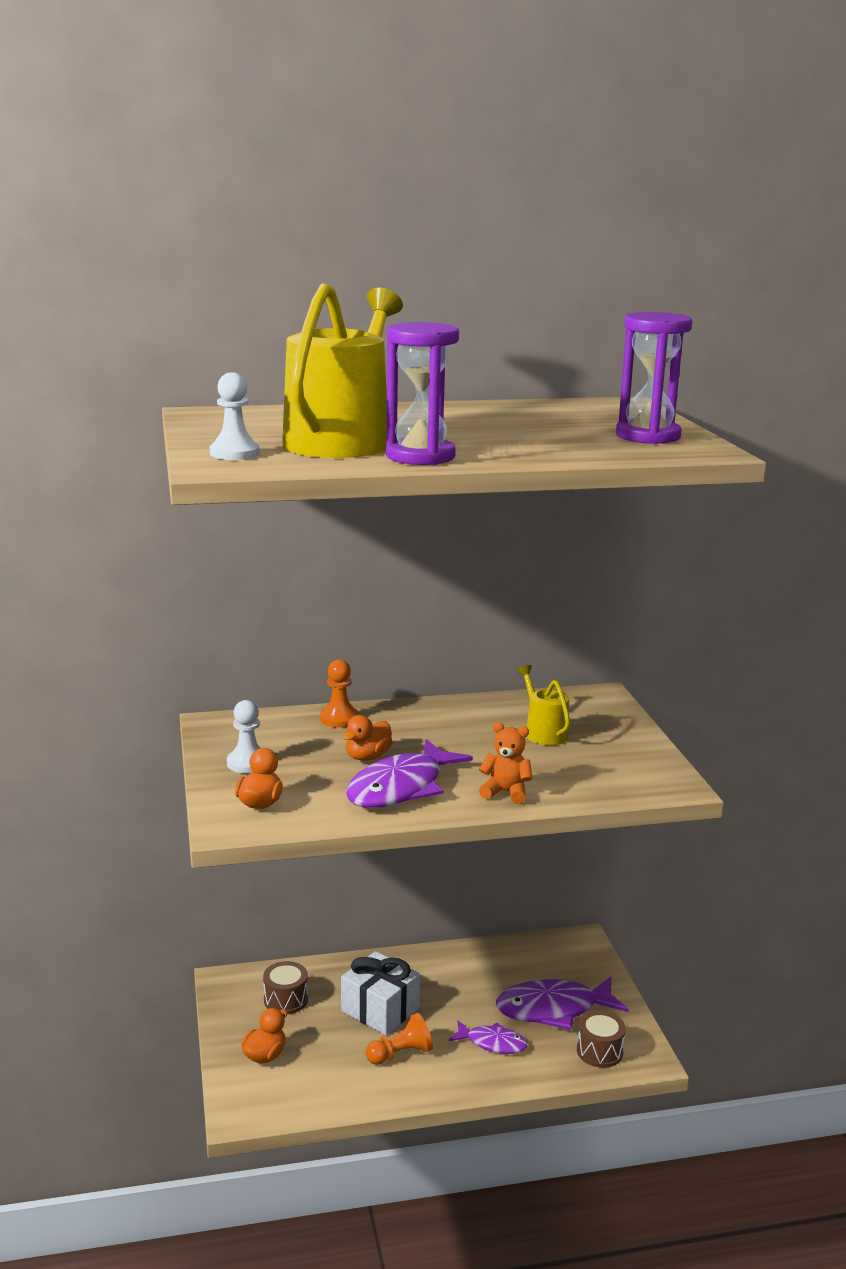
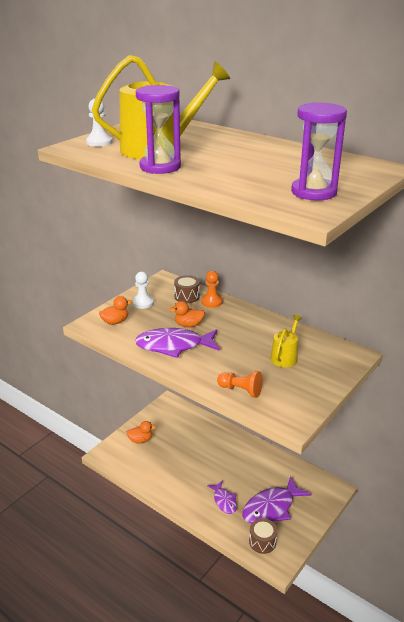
camera: 50 degrees right, 10 degrees up
(286, 1000) = (177, 424): brown drum -> brown drum (187, 296)
(380, 1009) = (203, 453): white gift -> none
(400, 1054) = (184, 476): orange pawn -> orange pawn (241, 390)
(506, 792) = (209, 374): orange teddy bear -> none
(553, 1009) = (271, 508): purple fish -> purple fish turned 75 degrees counterclockwise

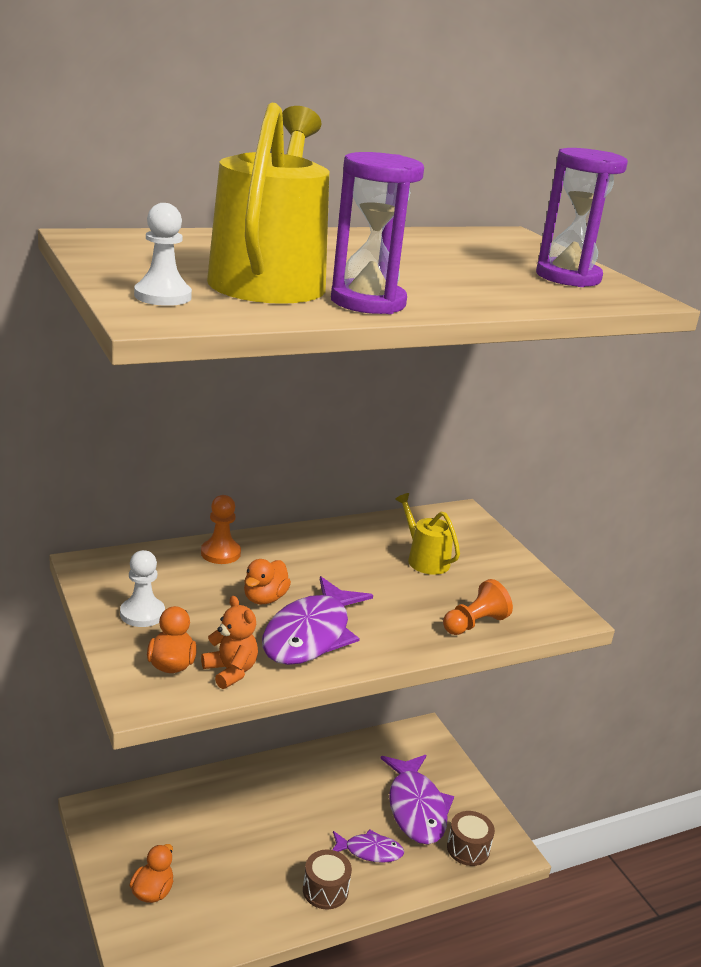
camera: 65 degrees left, 5 degrees down
(124, 336) = (230, 671): none -> orange teddy bear
(187, 296) = (176, 567): brown drum -> brown drum (325, 890)

